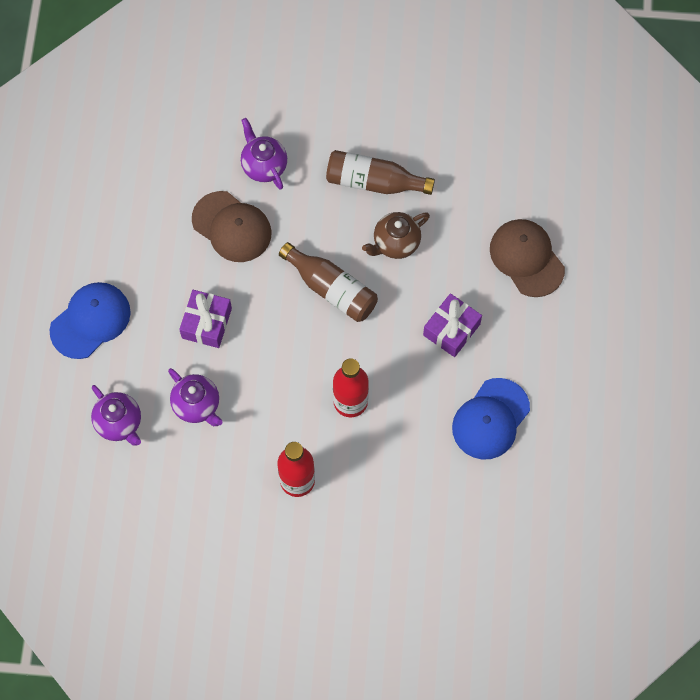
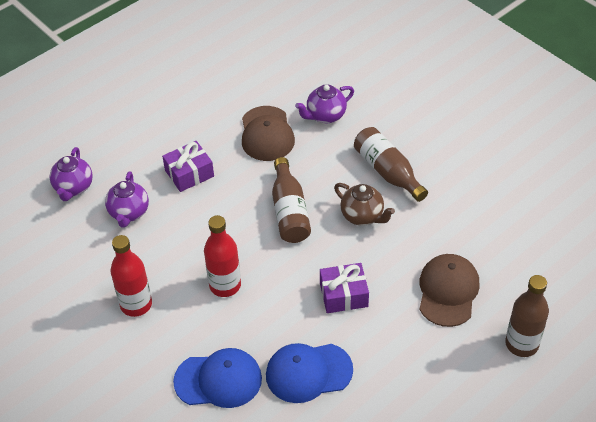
camera: 45 degrees right, 20 degrees down
(90, 321) = (125, 123): blue cap -> blue cap (218, 380)
(264, 166) = (325, 116): purple teapot -> purple teapot turned 135 degrees counterclockwise
(395, 243) = (363, 216): brown teapot -> brown teapot turned 150 degrees counterclockwise
(620, 259) = (521, 344): none -> brown bottle

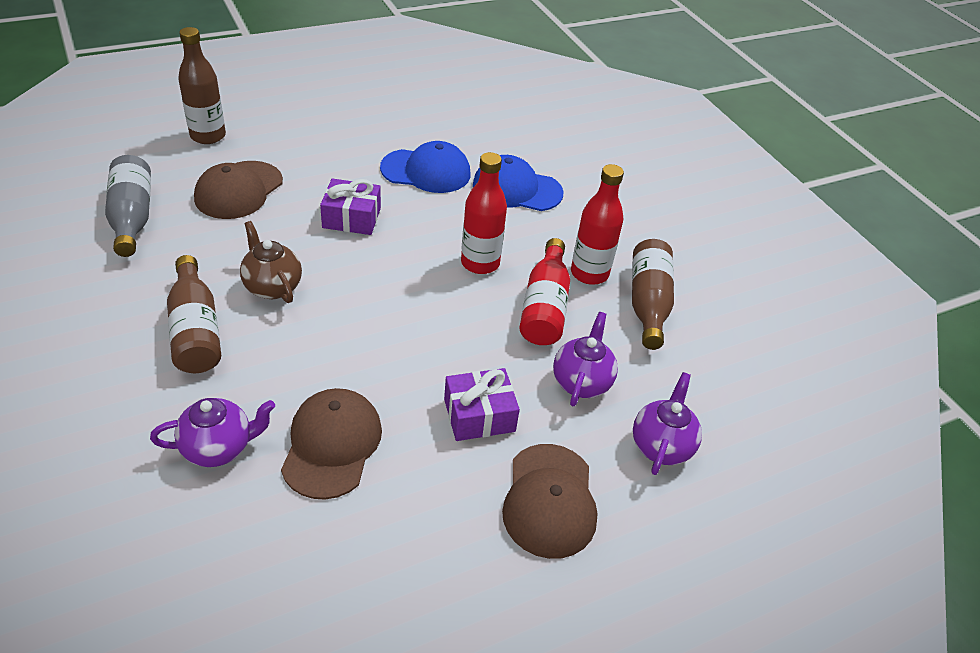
camera: 170 degrees left, 5 degrees down
(137, 141) = (549, 500): none -> brown cap
(165, 262) = (544, 307): none -> red bottle
(289, 211) = (362, 319): brown bottle -> brown bottle (648, 303)
(501, 238) = (132, 217): none -> grey bottle

